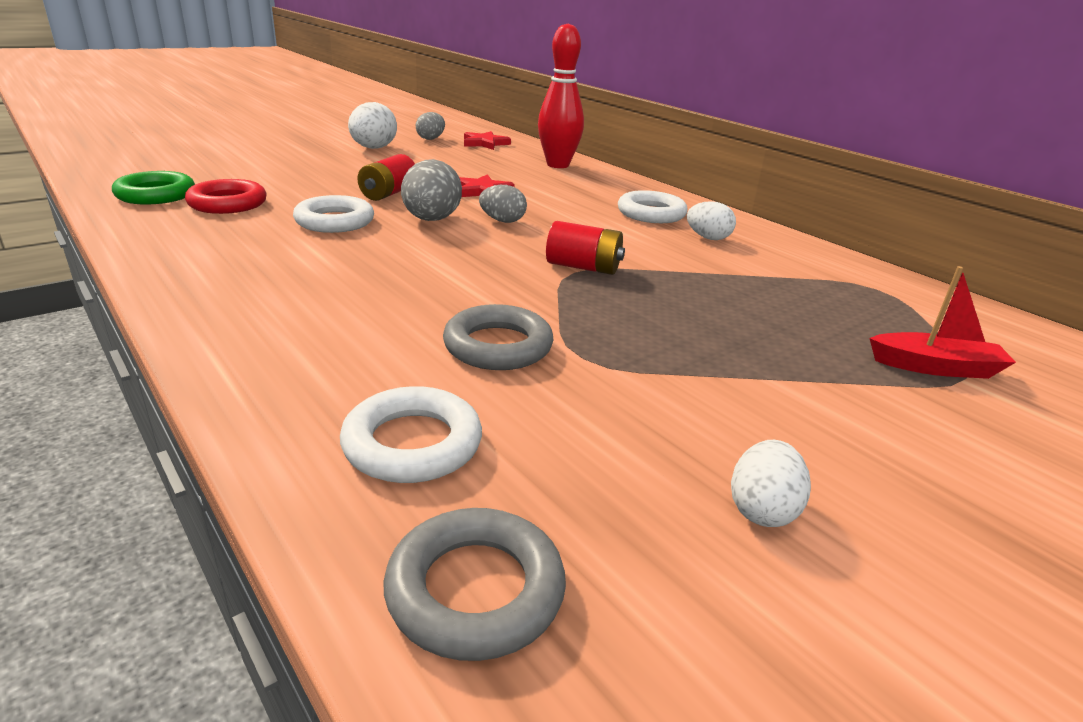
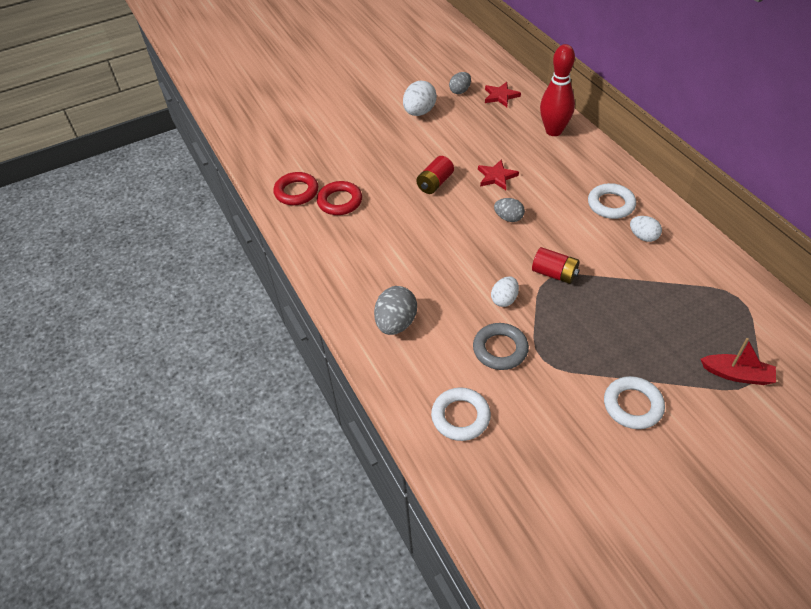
camera: 15 degrees right, 20 degrees up
(156, 195) = (296, 192): green ring -> red ring
(334, 221) = (405, 222): white ring -> white ring (632, 405)
(431, 220) = (463, 218): grey egg -> grey egg (396, 323)
(475, 590) = (486, 492): grey ring -> none
(762, 510) = (606, 464): white egg -> white egg (504, 299)

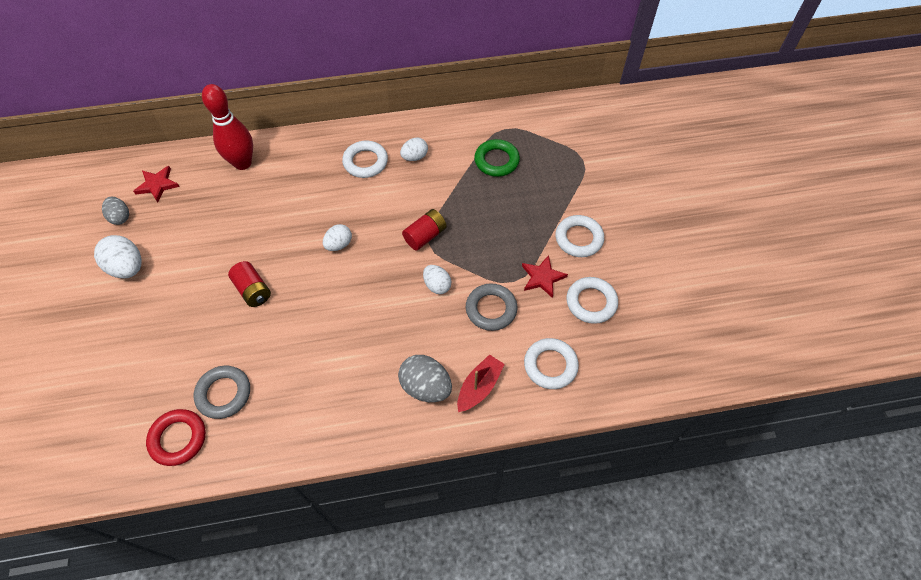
camera: 75 degrees left, 10 degrees up
(340, 201) = (224, 394): red ring -> grey ring
(496, 176) = (277, 233): red star -> red star (542, 277)
(508, 218) = (339, 244): grey egg -> white egg
(555, 437) = (591, 302): none -> white ring
(687, 303) = (496, 161): none -> green ring
(737, 374) = (573, 164): red boat -> red boat (479, 387)

